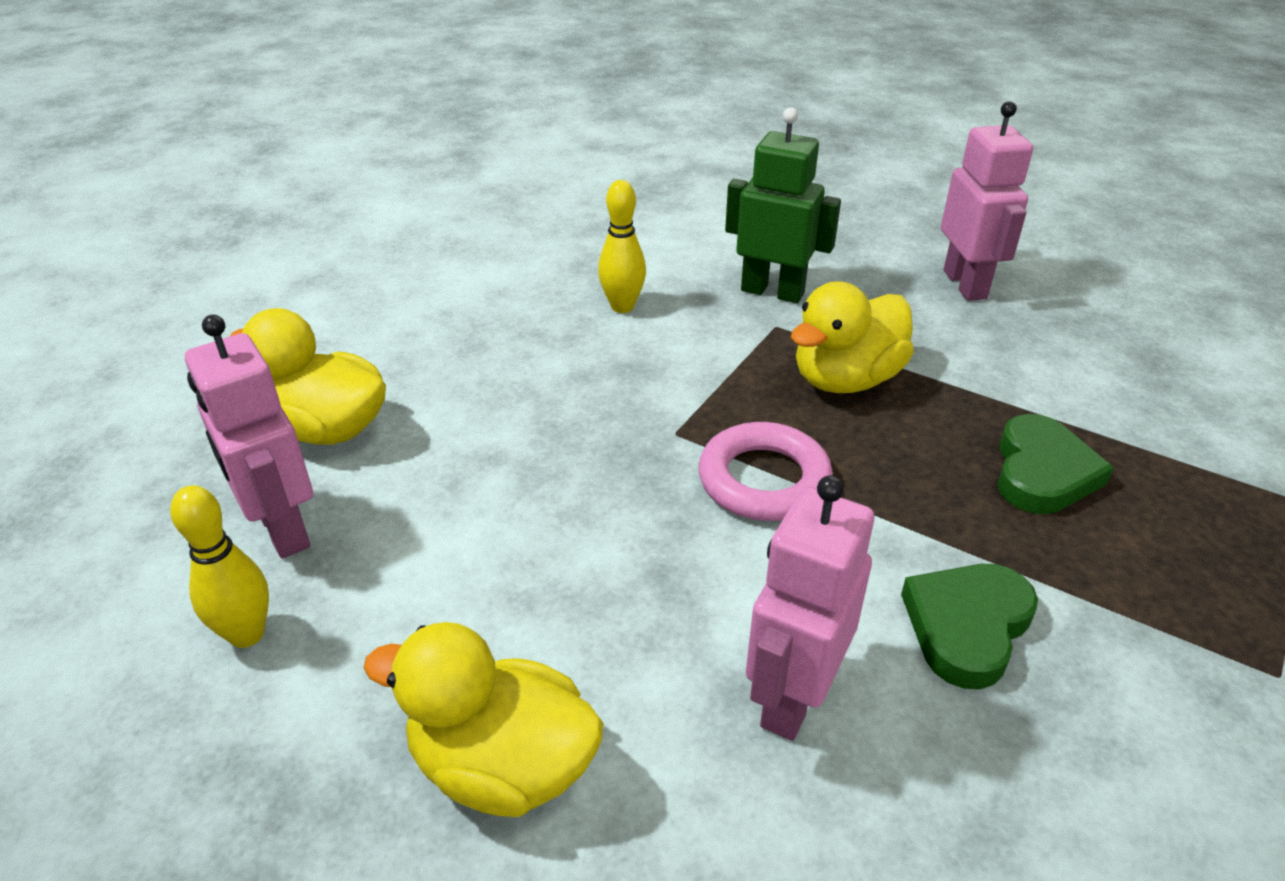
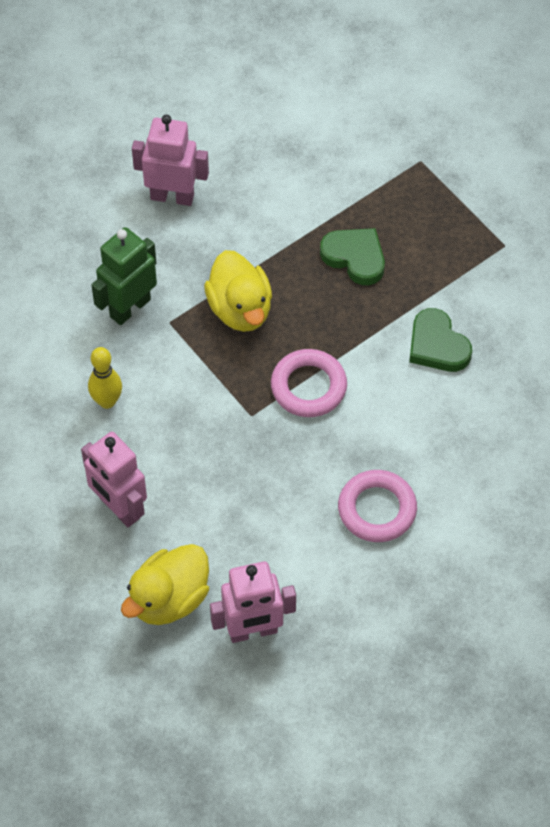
camera: 70 degrees left, 20 degrees up
(247, 634) = (326, 653): yellow bowling pin -> none
(502, 766) = (442, 554): yellow duck -> none
(568, 629) = (377, 509): none -> pink ring
(792, 697) = (449, 431): pink robot -> pink robot (119, 508)

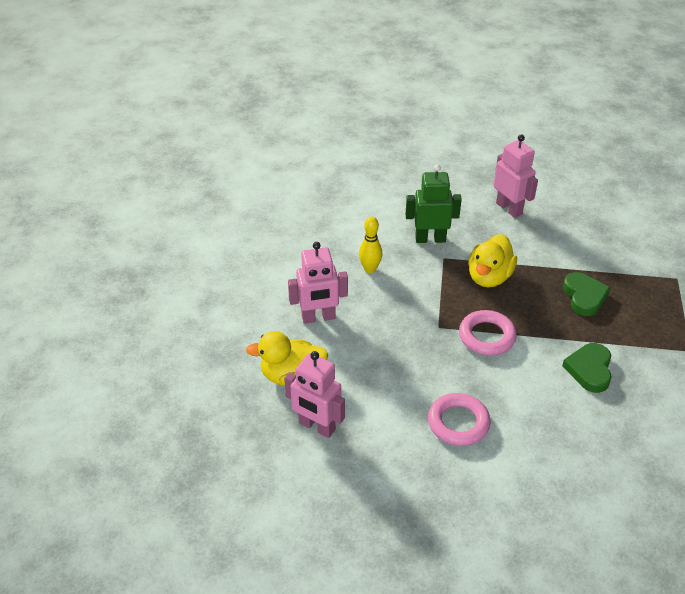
camera: 45 degrees right, 15 degrees down
(119, 508) = (318, 317): pink robot -> pink robot turned 105 degrees counterclockwise

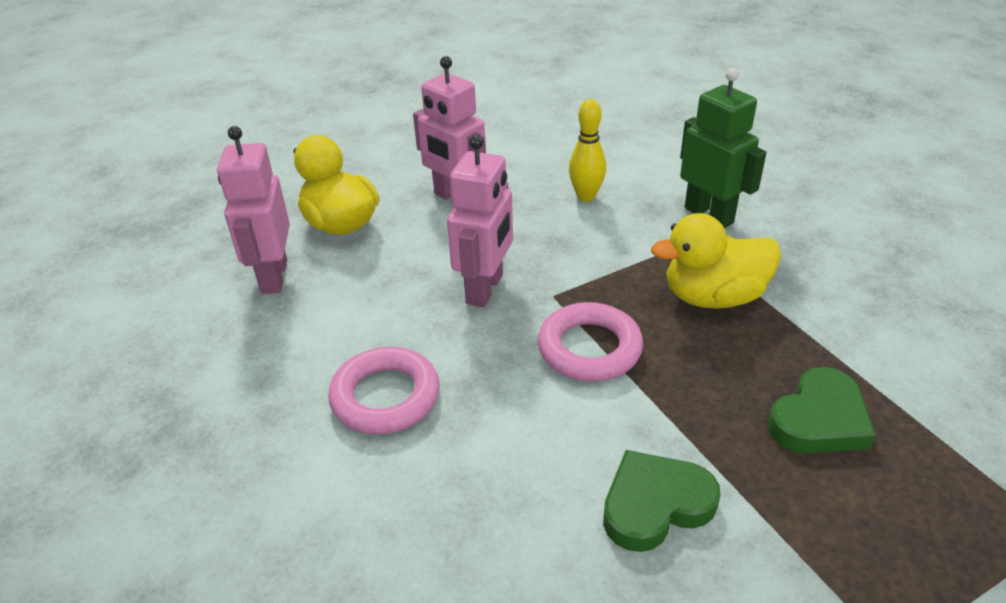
camera: 55 degrees right, 5 degrees down
(509, 208) = (883, 253): pink robot -> pink robot (485, 289)

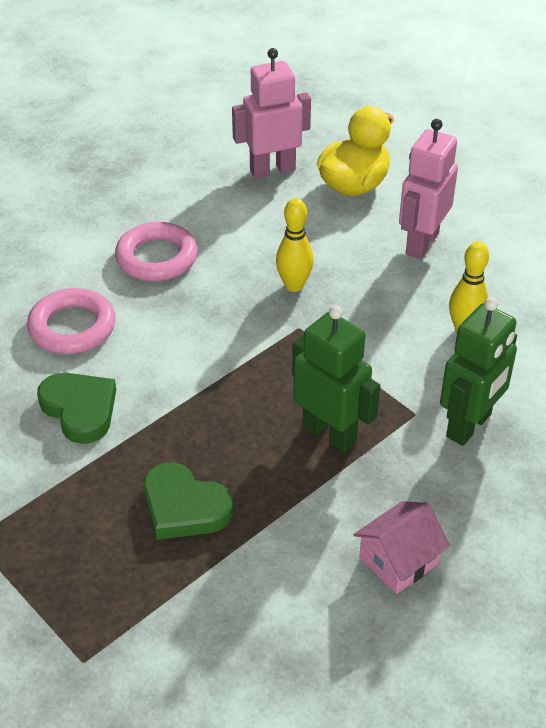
camera: 75 degrees right, 5 degrees up
(485, 289) = (294, 285): pink robot -> yellow bowling pin
(589, 348) = (236, 357): pink ring -> pink ring (72, 327)
(713, 297) = (329, 433): yellow duck -> green robot
(872, 280) = (398, 561): none -> pink house

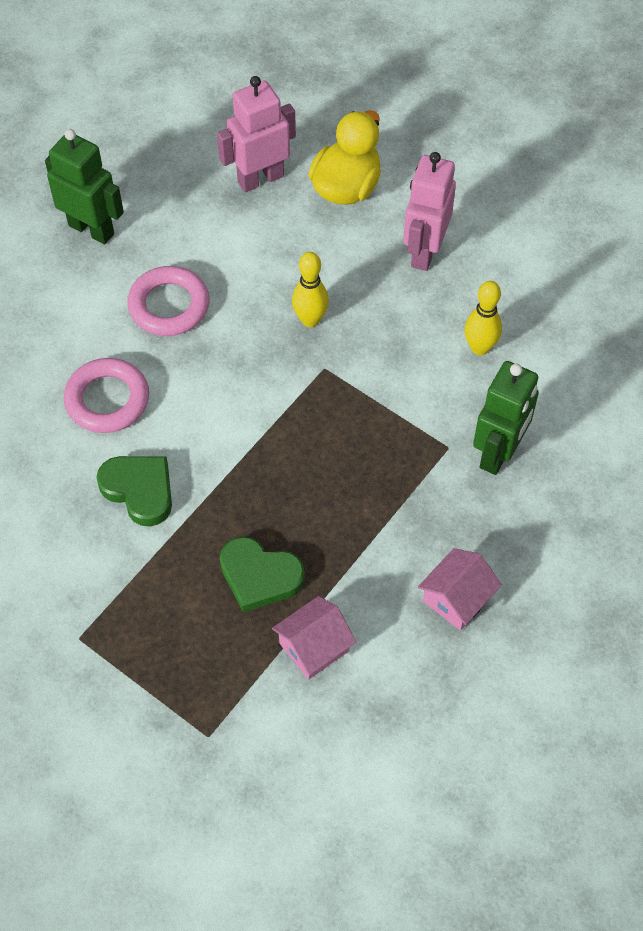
camera: 10 degrees left, 15 degrees up
(226, 586) = (314, 647): none -> pink house
(329, 433) = (374, 480): green robot -> green robot (91, 229)

